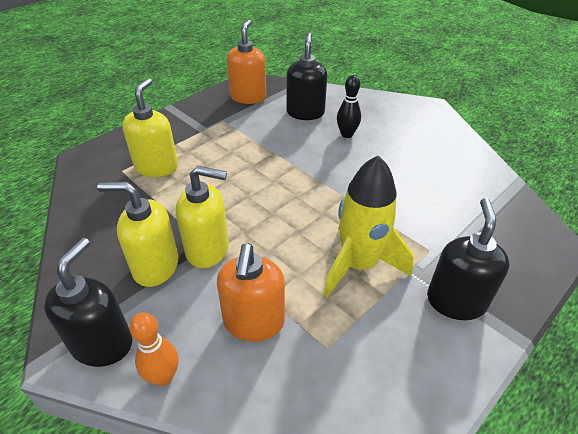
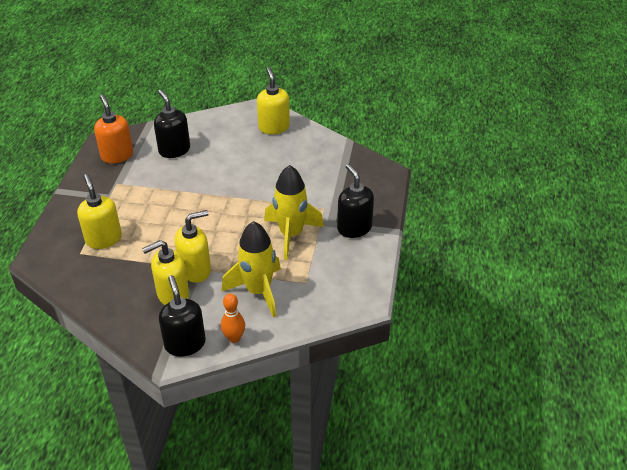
camera: 35 degrees left, 0 degrees up
(254, 322) = (258, 291): orange soap dispenser -> yellow rocket
(347, 134) = (219, 155): black bowling pin -> none
(431, 130) = (274, 127): none -> yellow soap dispenser

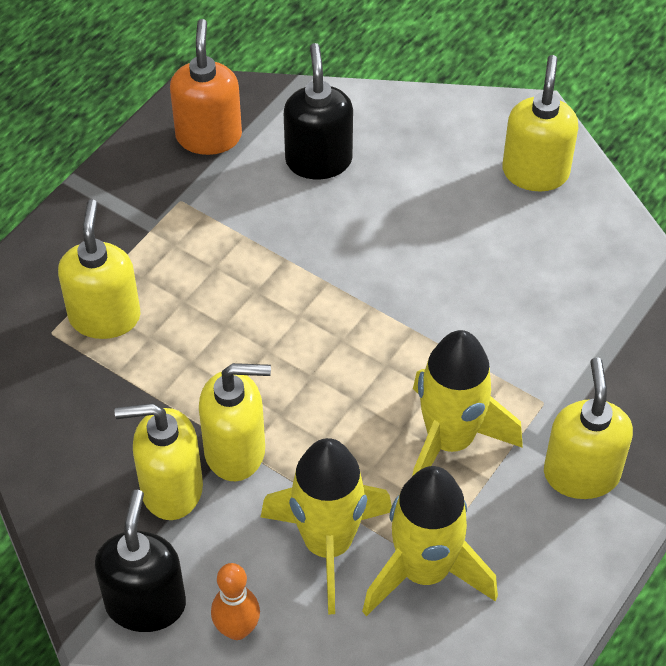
camera: 25 degrees right, 10 degrees up
(307, 286) = (424, 571): none -> yellow rocket
(354, 228) = (581, 473): black soap dispenser -> yellow soap dispenser

